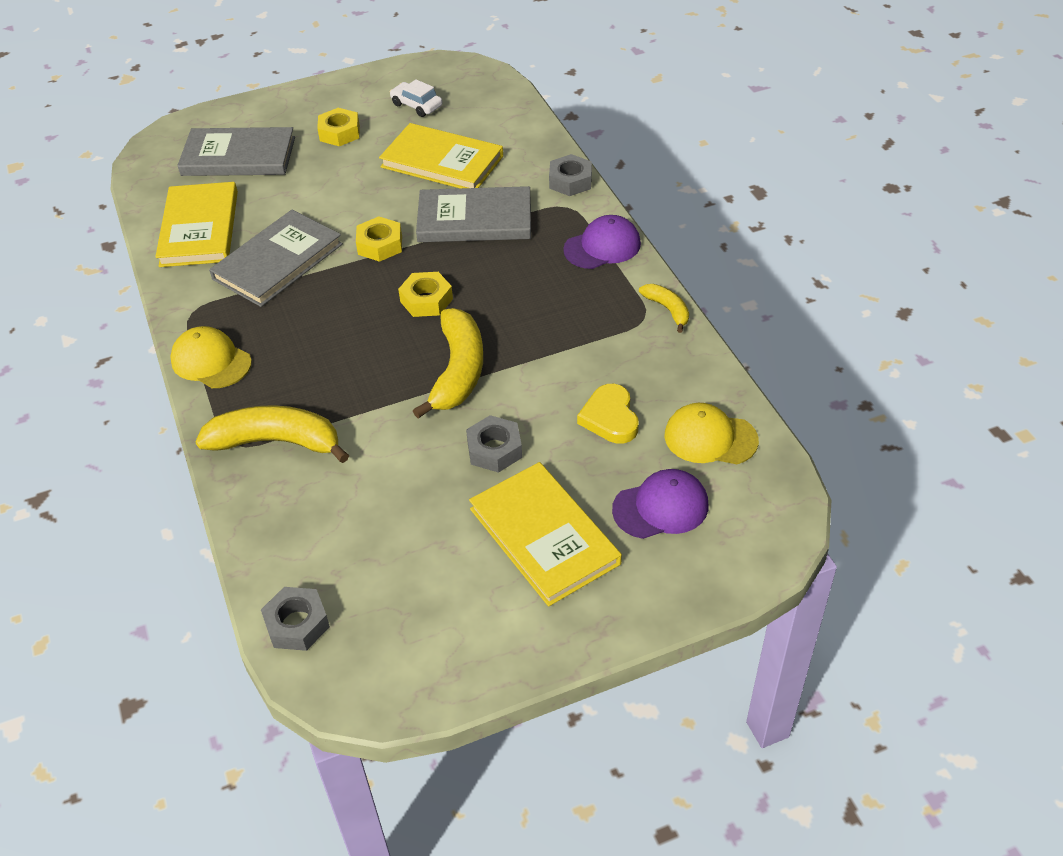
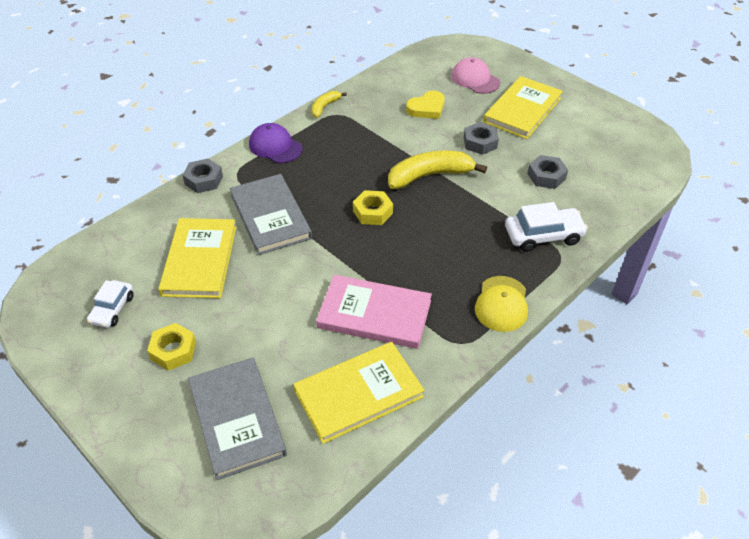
camera: 115 degrees left, 0 degrees up
(276, 442) = (543, 235): yellow banana -> white car
(278, 261) = (374, 314): grey book -> pink book
(297, 624) = (646, 176): grey nut -> grey nut (546, 176)
(380, 245) = (324, 259): yellow nut -> none
(661, 507) = (475, 79): purple cap -> pink cap
(710, 438) = (418, 73): yellow cap -> none

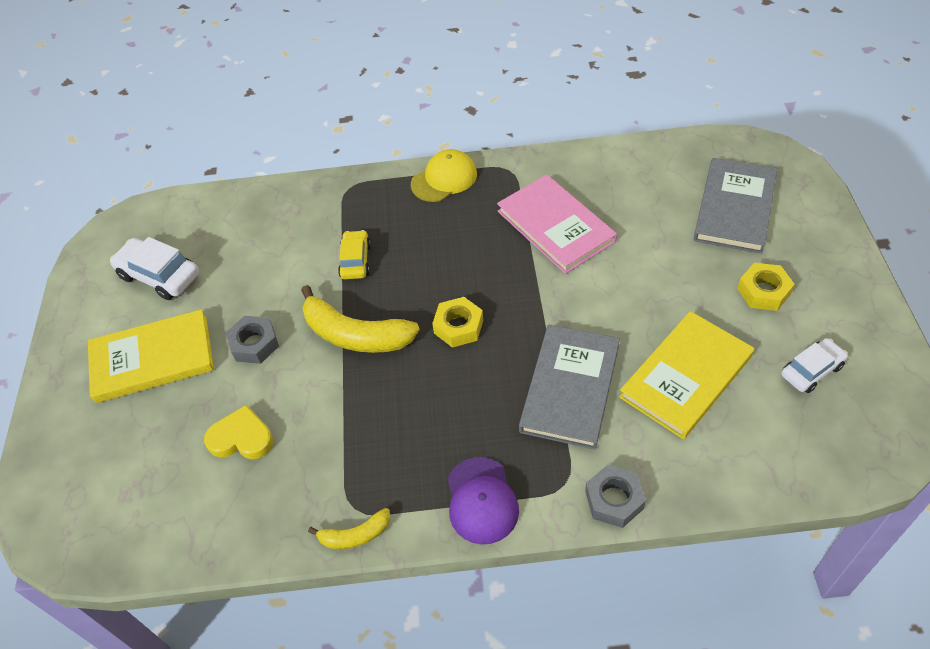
camera: 135 degrees left, 5 degrees up
(358, 394) = (623, 177): yellow book -> none
(475, 79) = (127, 448): pink cap -> none
(486, 212) = (355, 260): none -> yellow car
(543, 235) = (338, 211): white car -> white car (159, 276)
(546, 176) = (252, 263): grey nut -> none

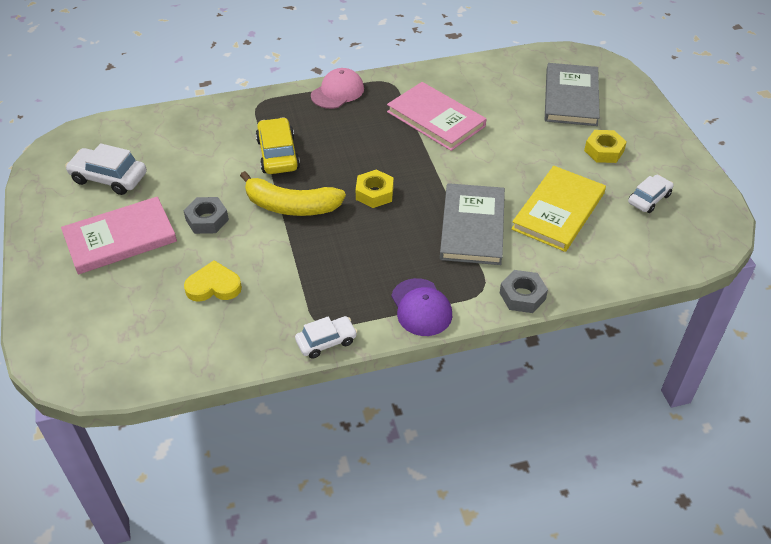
camera: 15 degrees left, 5 degrees down
(152, 359) = (120, 238): yellow book -> pink book
(355, 260) = (278, 154): yellow car -> yellow car, size x1.52
(355, 535) = (326, 341): yellow banana -> white car
(444, 179) = (337, 92): yellow cap -> pink cap

